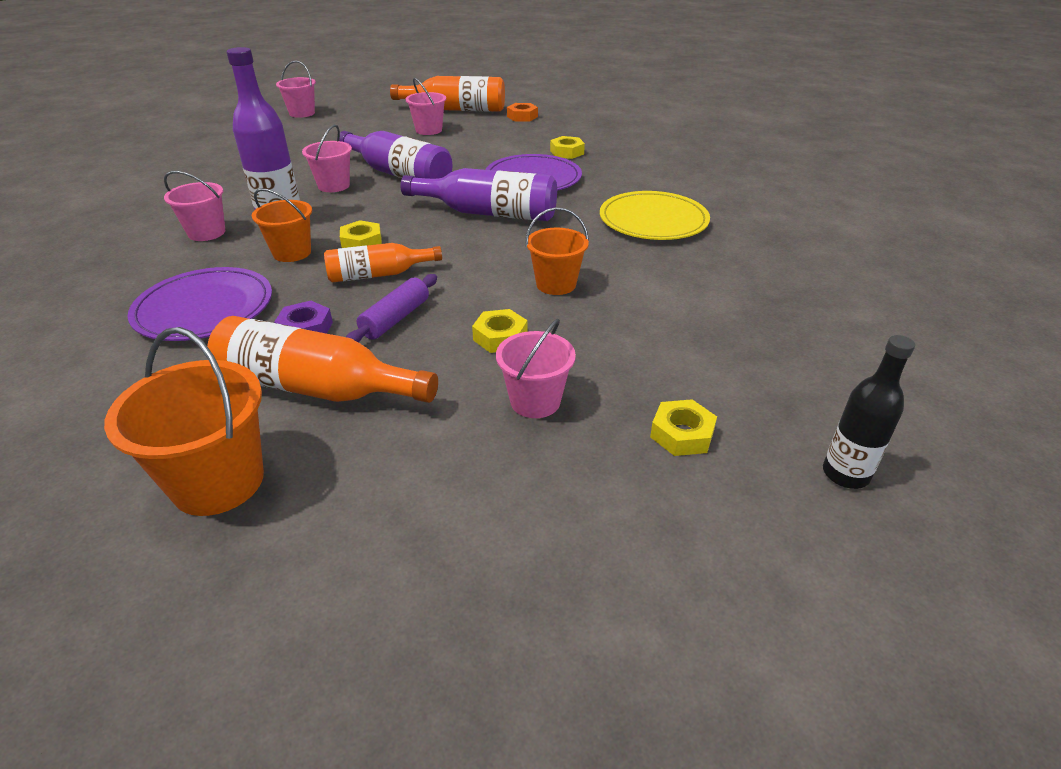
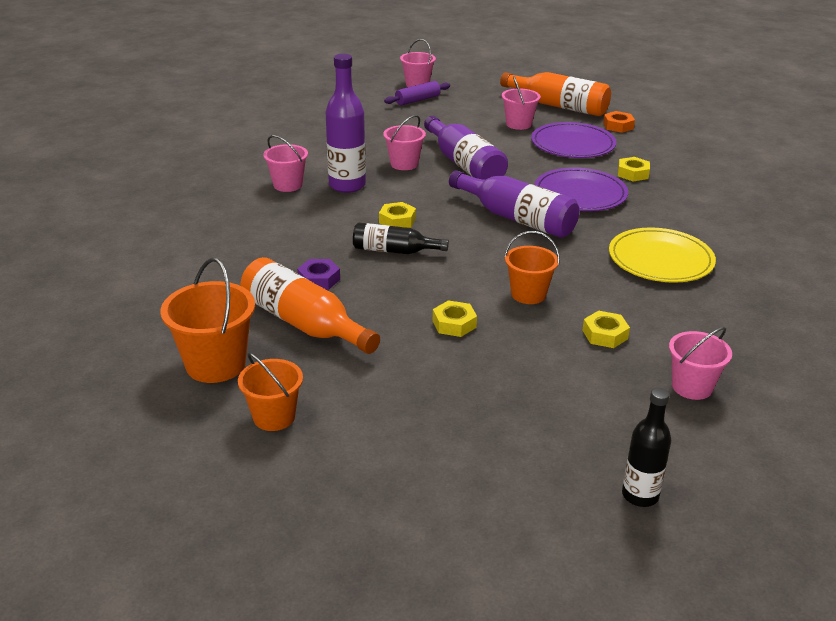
camera: 25 degrees right, 5 degrees down
(204, 308) = (259, 246): purple plate -> purple plate (573, 144)
(292, 253) = (340, 217): orange bucket -> orange bucket (274, 417)
(378, 274) = (394, 251): orange bottle -> black bottle
(395, 319) = (386, 289): purple rolling pin -> purple rolling pin (417, 100)
(535, 401) = (447, 376): pink bucket -> pink bucket (692, 387)
(682, 434) = (538, 431): yellow nut -> yellow nut (605, 334)

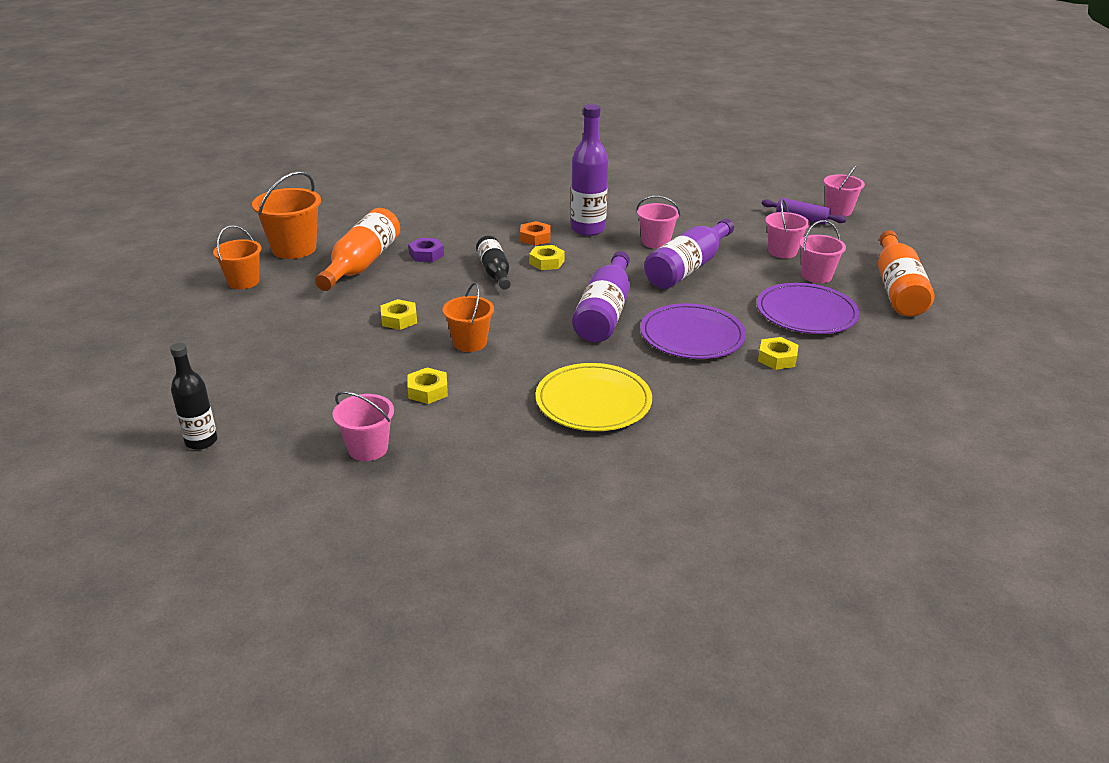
camera: 65 degrees right, 0 degrees up
(288, 185) = (564, 208): pink bucket -> pink bucket (782, 252)
(618, 126) = (894, 331): orange nut -> orange nut (535, 238)

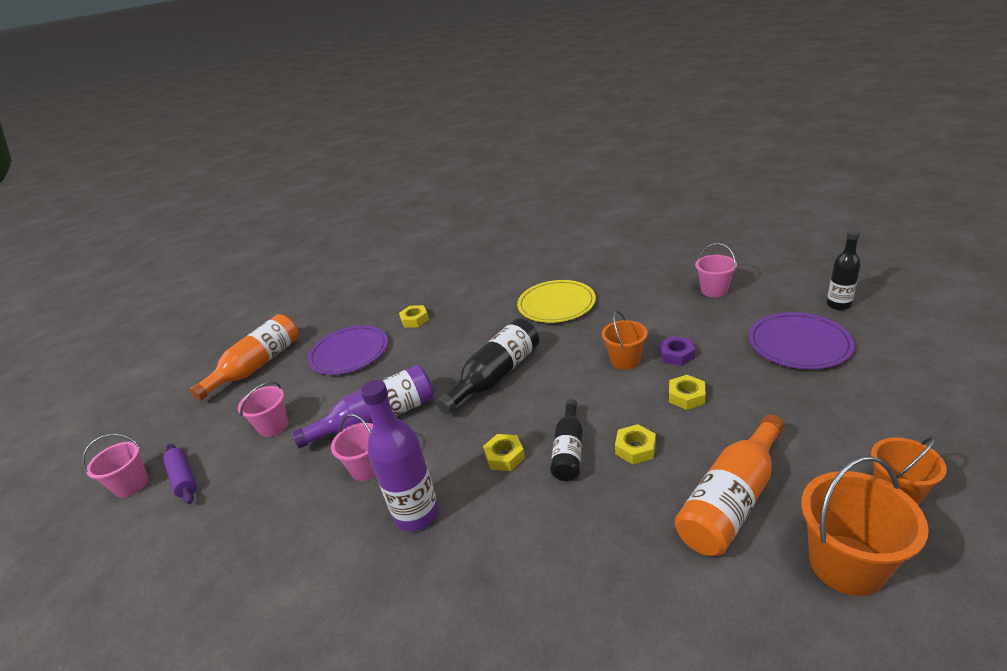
camera: 150 degrees left, 0 degrees up
(426, 254) = (642, 503): purple nut -> purple nut (676, 355)
(428, 391) = (668, 323): yellow nut -> yellow nut (635, 448)
(535, 238) = (490, 509): orange nut -> none
(604, 313) = (496, 375): purple bottle -> black bottle
(692, 336) = (450, 344): purple plate -> purple plate (799, 344)
(816, 276) = (291, 389): pink bucket -> none

